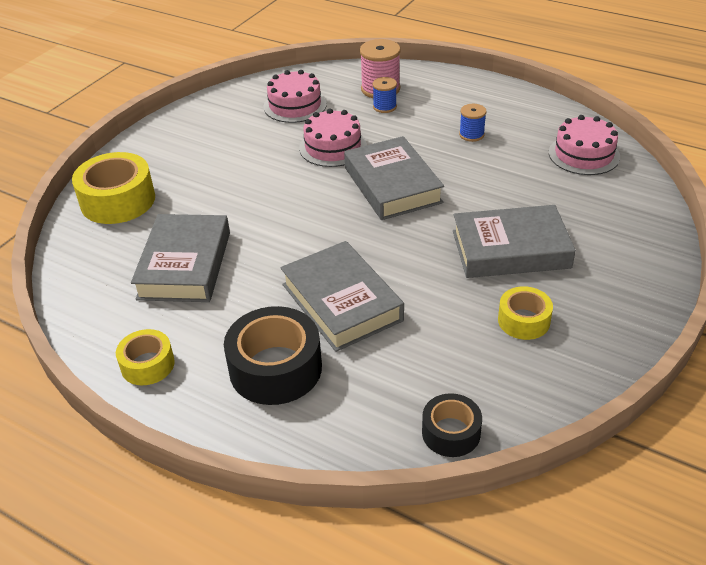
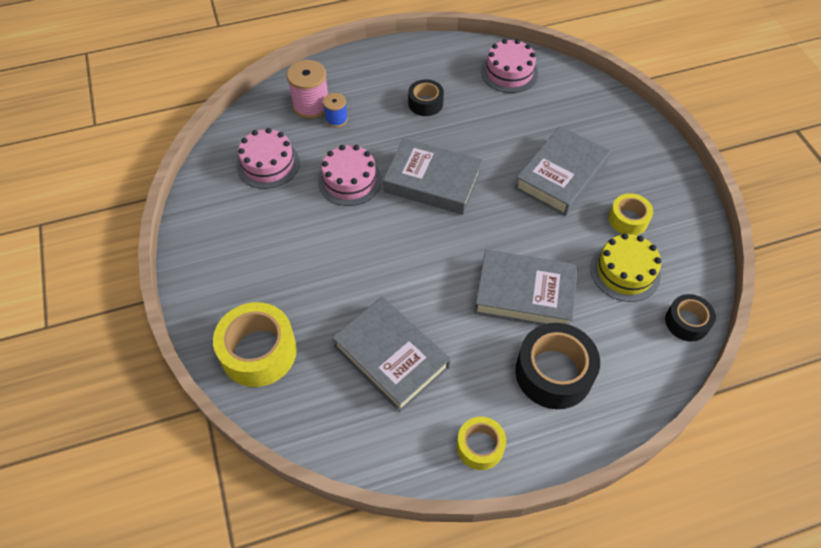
camera: 50 degrees left, 15 degrees up
(455, 353) = (625, 272): none -> yellow cake
(471, 135) = (425, 103): blue spool -> black tape

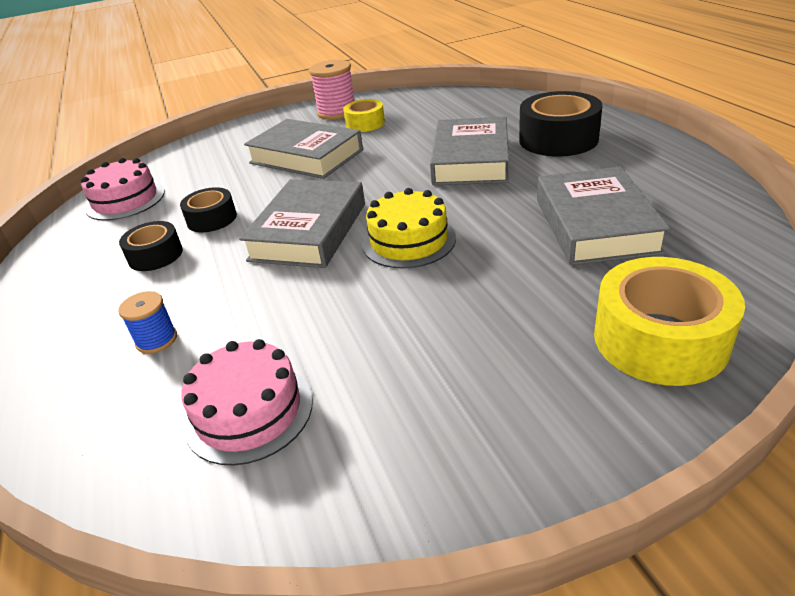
camera: 90 degrees left, 20 degrees down
(311, 105) = (107, 379): pink spool -> pink spool (337, 112)
(349, 180) = (300, 303): pink cake -> none
(391, 357) = (595, 225): grey book -> grey book turned 45 degrees counterclockwise
(480, 446) = (667, 163): yellow tape -> none
(625, 272) = (428, 120): yellow cake -> yellow cake (409, 241)
(686, 322) = (475, 97): black tape -> black tape (212, 219)

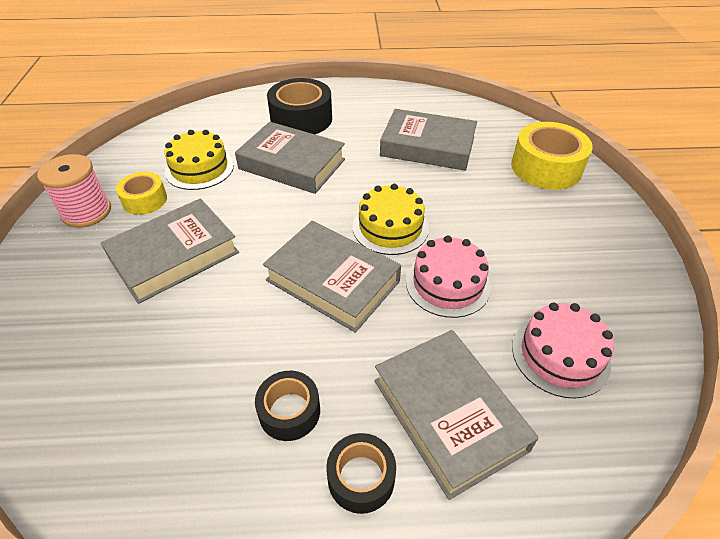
camera: 75 degrees left, 10 degrees up
(125, 200) = (111, 445): pink cake -> pink cake (448, 283)
(156, 340) = (448, 414): blue spool -> grey book
(212, 219) = (246, 352): black tape -> black tape (361, 478)
(425, 126) = (199, 168): none -> yellow cake

